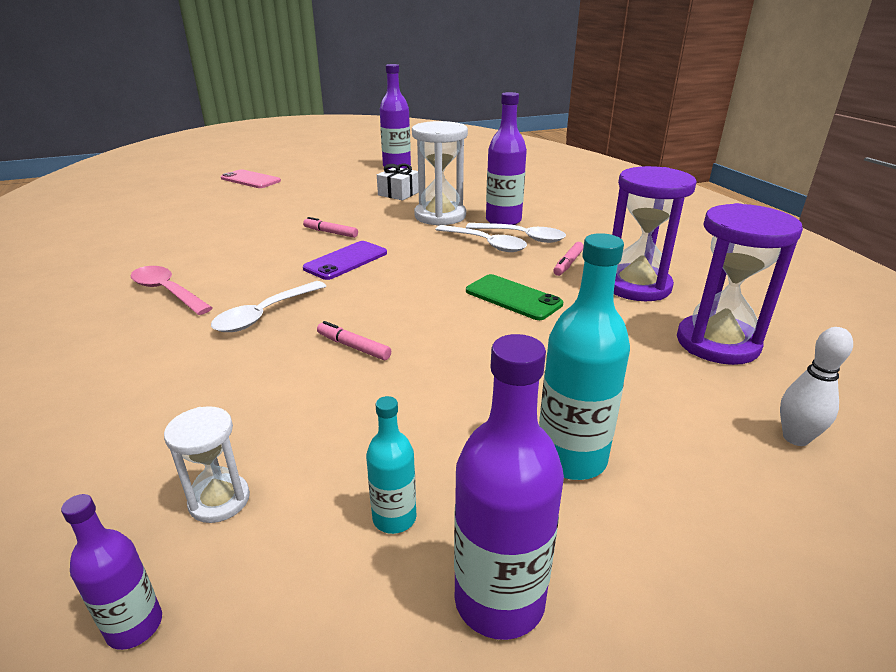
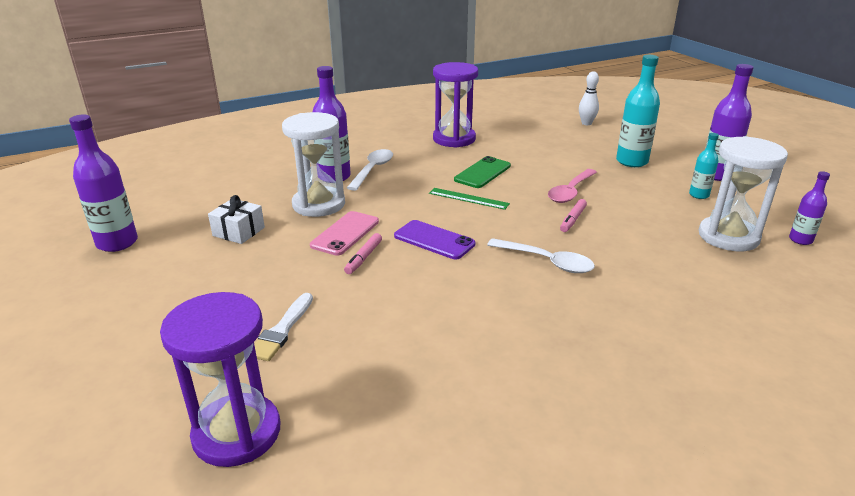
camera: 95 degrees left, 0 degrees up
(167, 291) = (528, 326): pink spoon -> pink spoon (570, 192)
(219, 500) = (728, 237): white hourglass -> white hourglass, size x1.92
(250, 180) = (120, 367): pink phone -> pink phone (345, 233)
(250, 210) = (282, 330): none -> white brush
(436, 283) = (468, 198): none -> green ruler
(486, 244) = (389, 183): white spoon -> none
(568, 263) = (423, 156): pink marker -> none
(717, 343) = (516, 127): purple hourglass -> purple hourglass (237, 433)

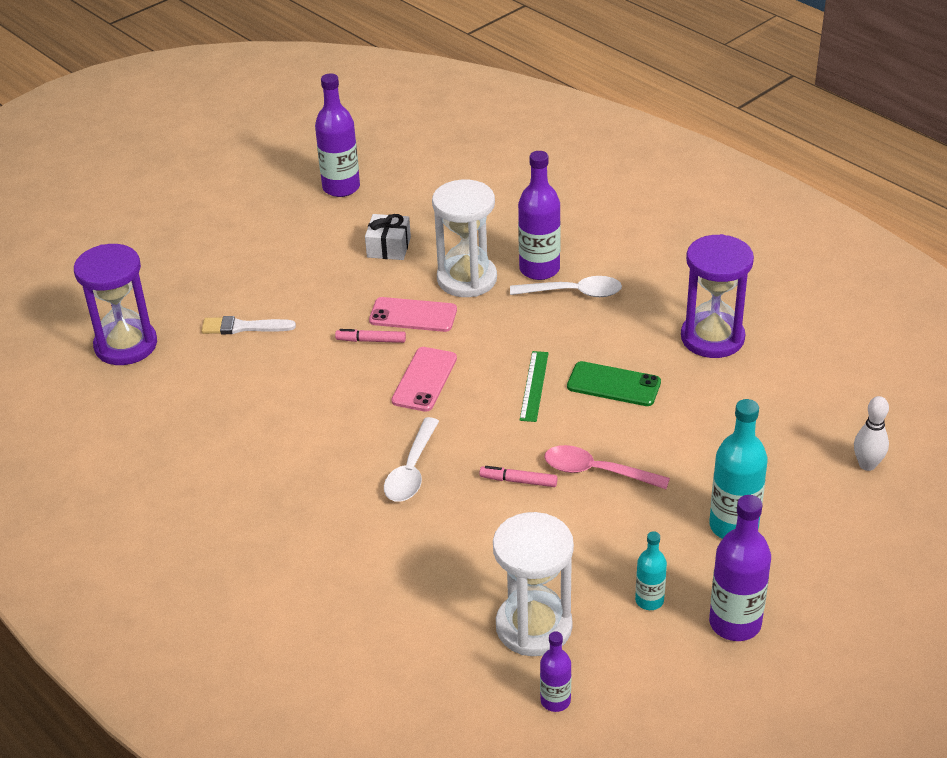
camera: 75 degrees right, 10 degrees up
(434, 240) = (424, 379): purple phone -> pink phone

